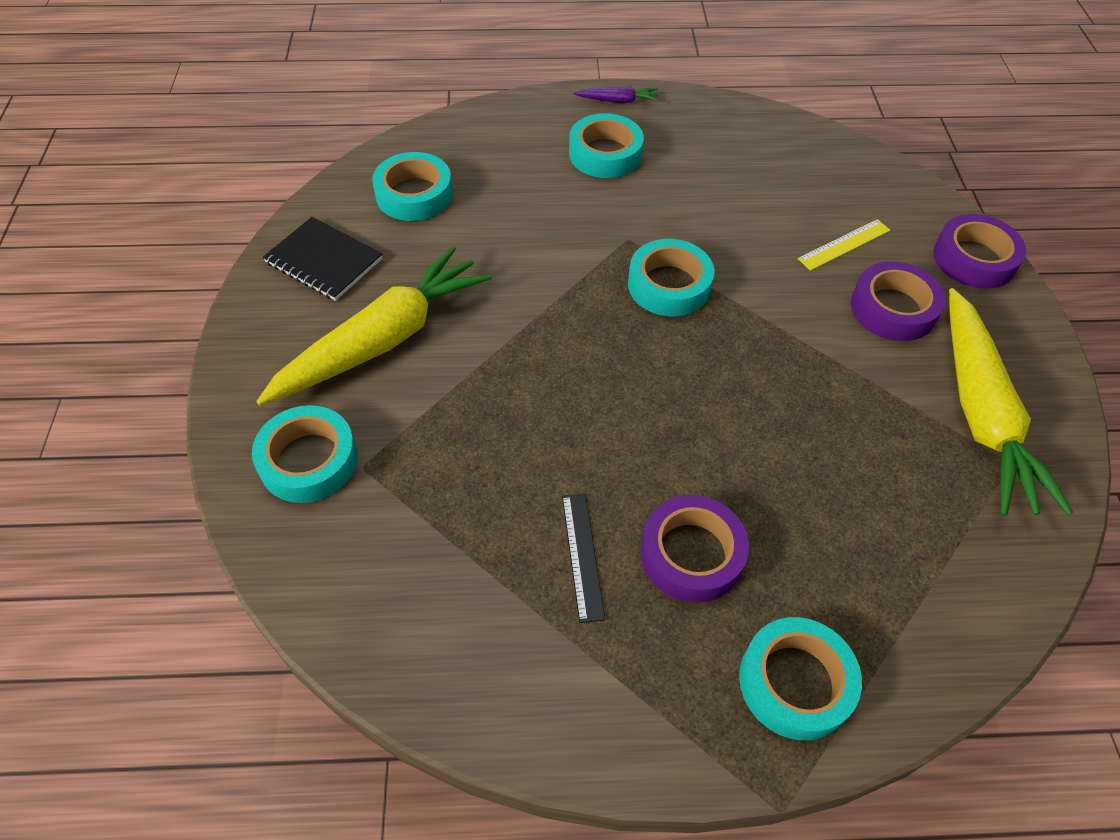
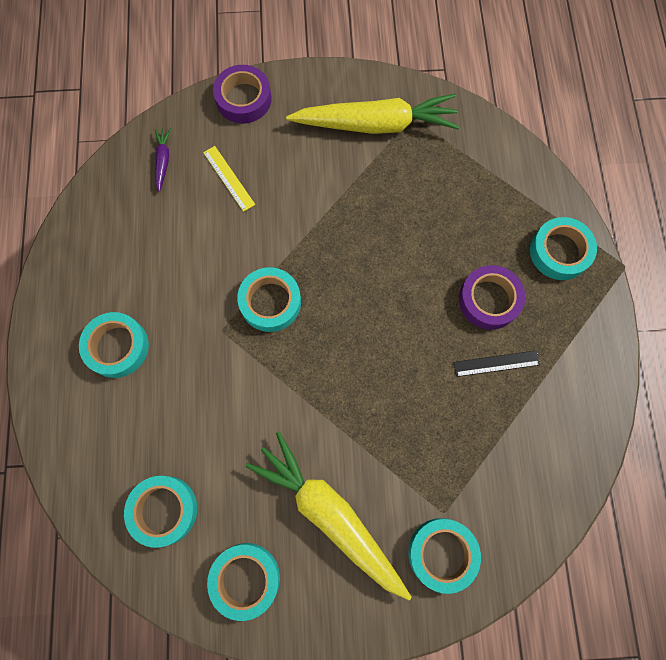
camera: 90 degrees left, 20 degrees up
(324, 261) = (245, 579): black notebook -> turquoise tape
(618, 101) = (44, 335): purple carrot -> purple carrot (163, 161)
(893, 309) = (291, 157): purple tape -> none

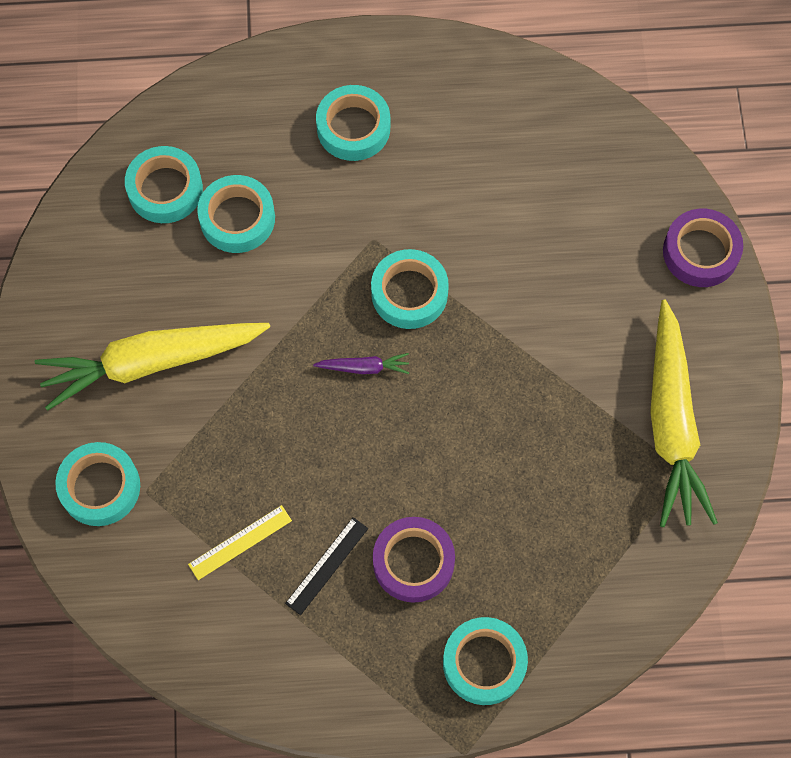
camera: 90 degrees right, 5 degrees down
(163, 161) = (601, 160): purple carrot -> purple carrot (364, 367)
(229, 178) = (579, 238): yellow ruler -> yellow ruler (240, 542)
(245, 579) = (87, 275): turquoise tape -> turquoise tape (237, 218)
(329, 514) = (151, 363): yellow carrot -> yellow carrot turned 150 degrees counterclockwise
(496, 363) = (327, 565): black ruler -> black ruler turned 45 degrees clockwise

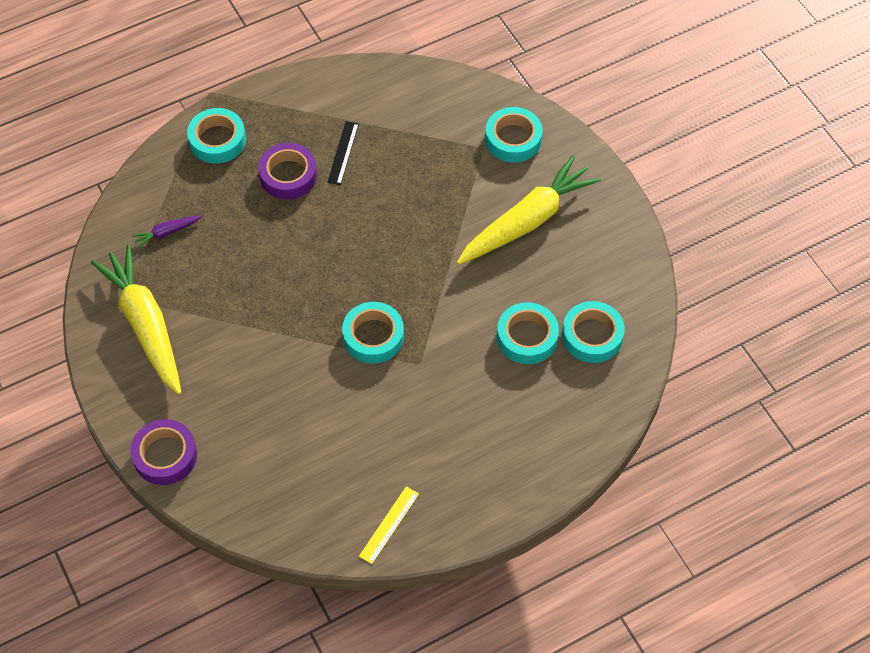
camera: 155 degrees right, 10 degrees down
(240, 542) = (405, 144): yellow ruler -> yellow ruler (389, 525)
(353, 128) = (479, 440): turquoise tape -> none
(364, 367) = (380, 275): purple carrot -> purple carrot (166, 233)

